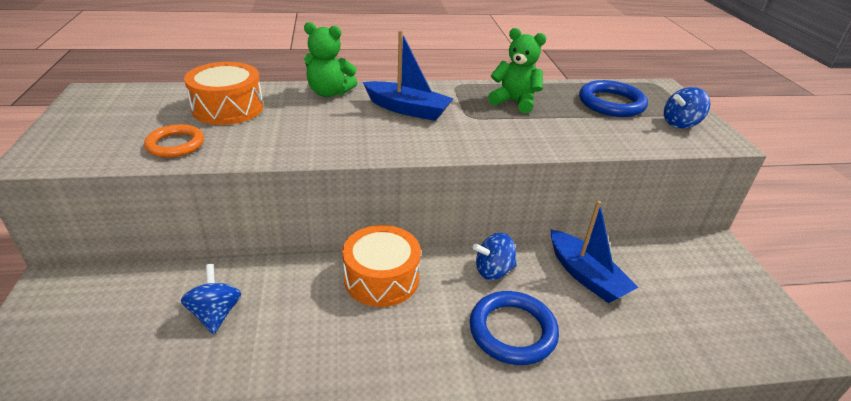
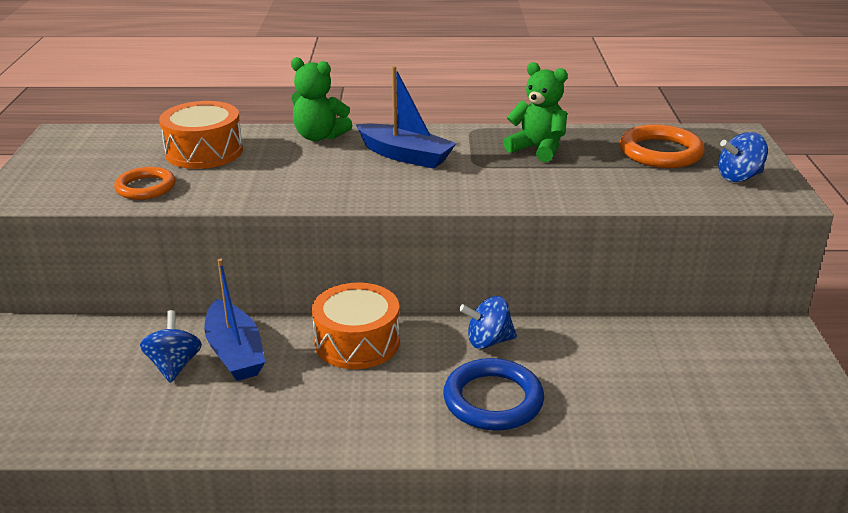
camera: 10 degrees right, 5 degrees down
(586, 275) = (599, 352): blue boat -> blue boat (235, 352)
(611, 103) = (660, 152): blue ring -> orange ring

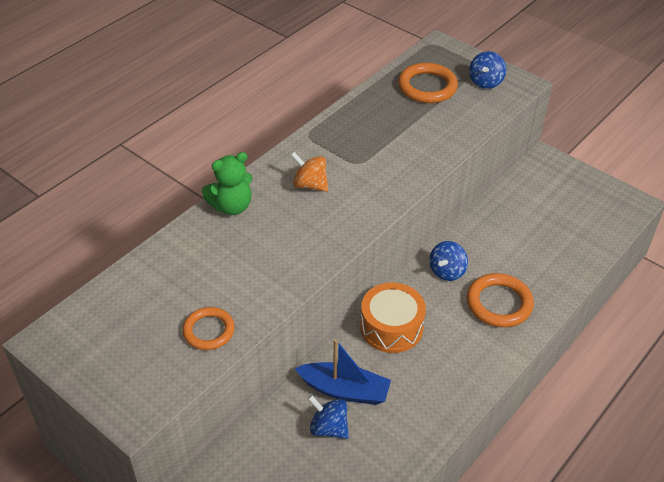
camera: 50 degrees left, 15 degrees up
(204, 152) = (184, 274): orange drum -> none
(405, 156) = (310, 185): blue boat -> orange spinning top
(493, 400) = (499, 303): blue ring -> orange ring
(537, 149) = (368, 127): green teddy bear -> none

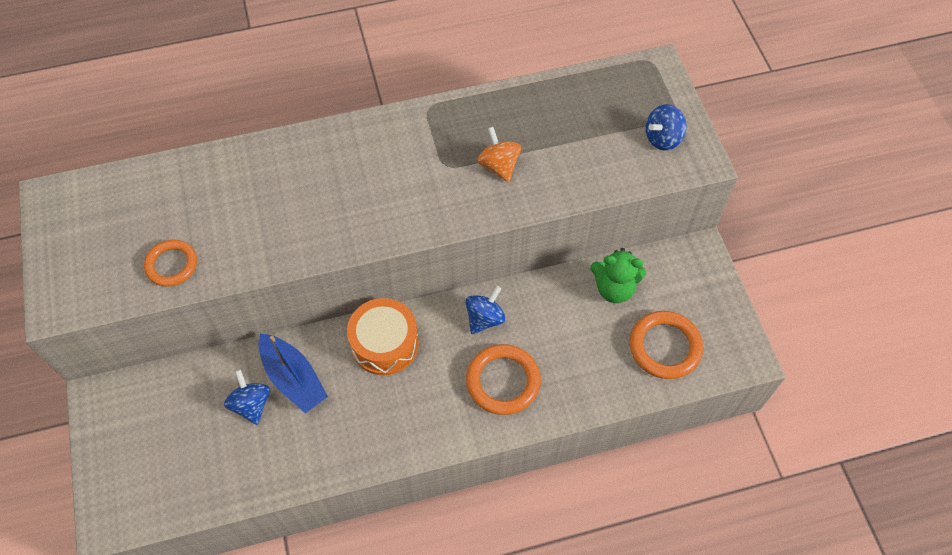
camera: 35 degrees right, 15 degrees up
(231, 206) = (294, 149): green teddy bear -> green teddy bear (614, 288)
(310, 185) = (381, 165): orange spinning top -> orange spinning top (499, 166)
(427, 87) = (595, 112): orange ring -> orange ring (665, 347)
(447, 271) = (485, 318): blue spinning top -> blue spinning top turned 150 degrees clockwise

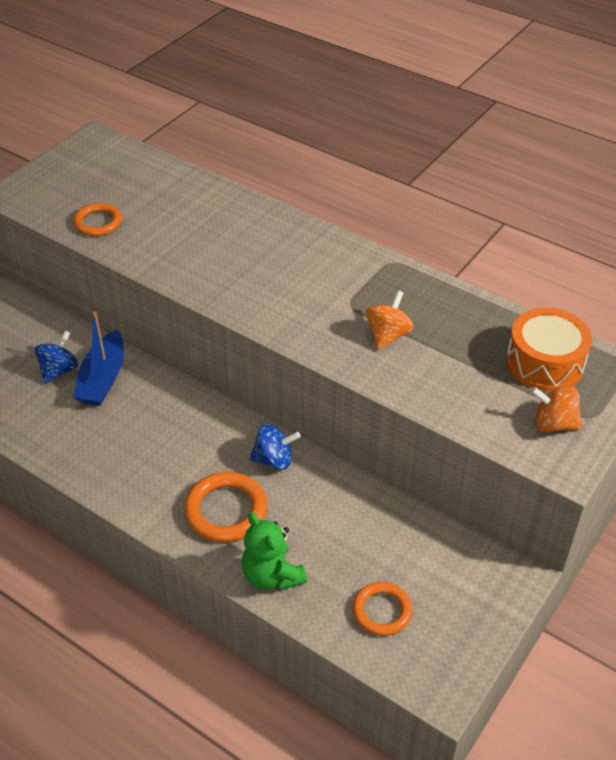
camera: 50 degrees right, 15 degrees down
(384, 344) = (186, 412): orange drum -> orange drum (545, 363)
(614, 288) = (402, 532): green teddy bear -> green teddy bear (272, 575)
(662, 138) = (553, 424): blue spinning top -> orange spinning top
(665, 347) = (382, 611): orange ring -> orange ring, size x0.67

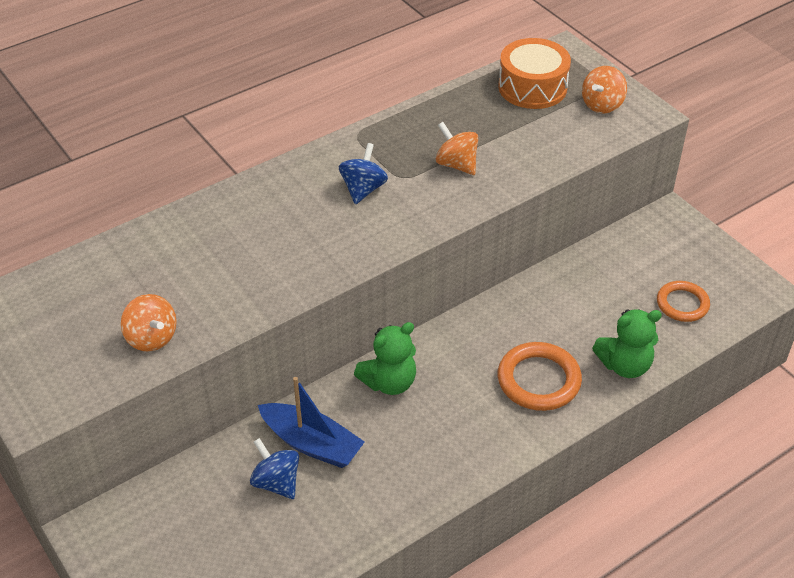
camera: 70 degrees left, 0 degrees up
(98, 222) = (152, 338): orange ring -> orange spinning top
(184, 408) = (389, 382): none -> green teddy bear
(274, 460) = (489, 330): blue spinning top -> blue spinning top (363, 189)

